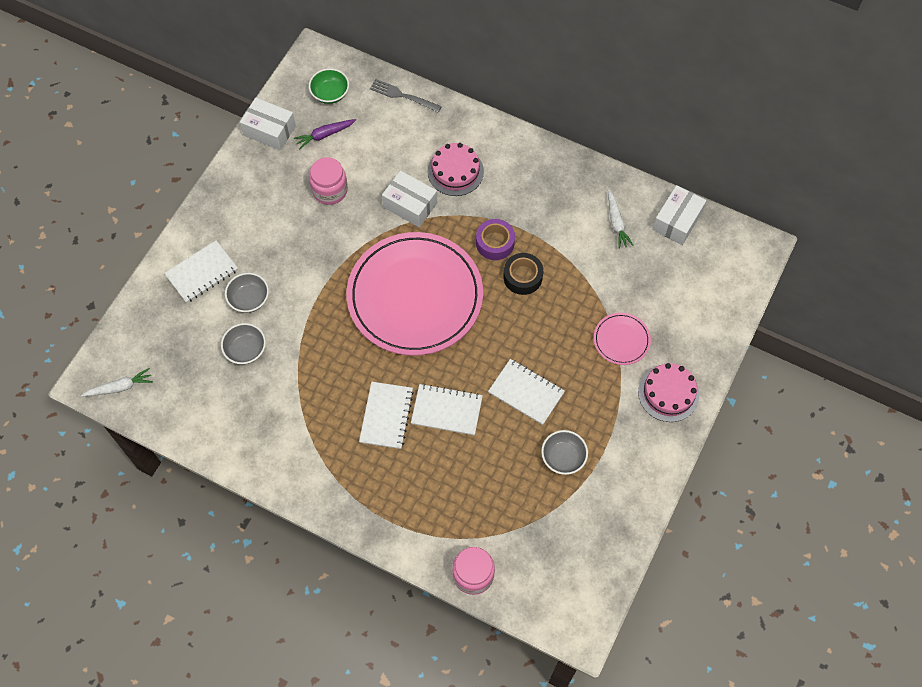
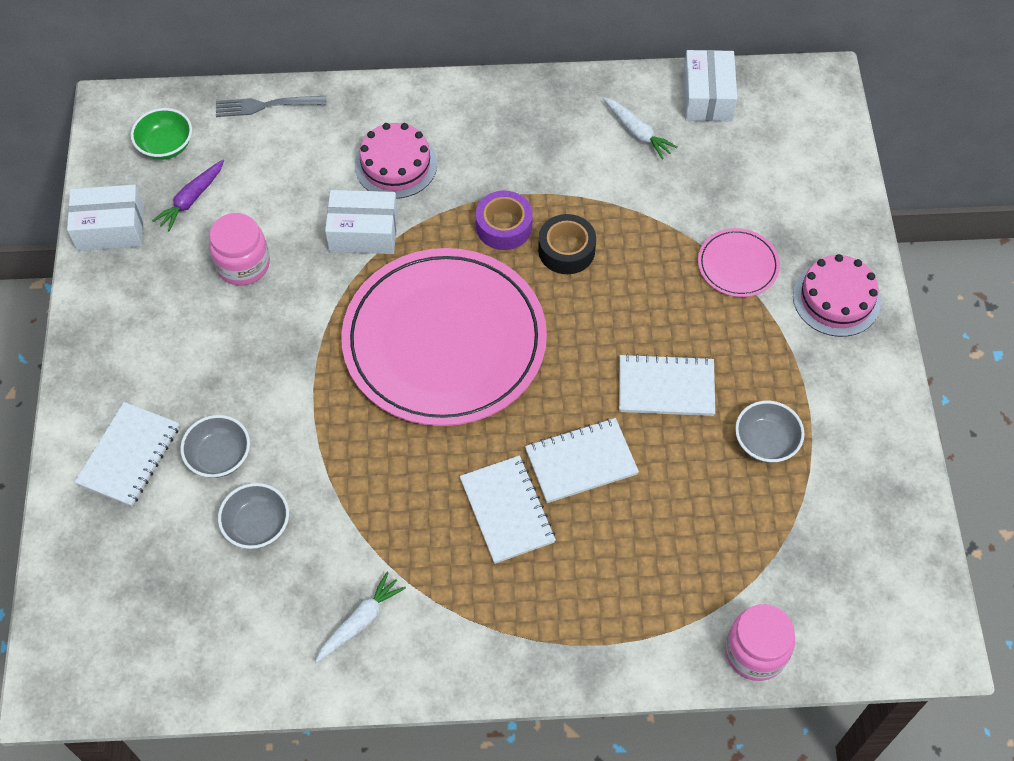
camera: 30 degrees left, 5 degrees down
(120, 387) = (103, 672): white carrot -> white carrot (360, 621)

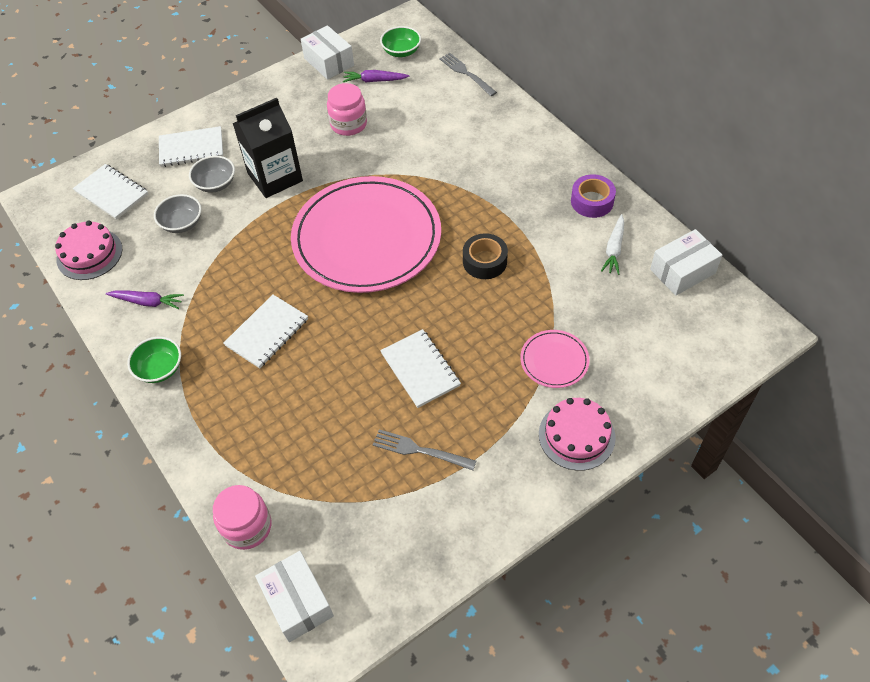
camera: 60 degrees right, 5 degrees down
(265, 386) = (275, 177): none -> black carton
(360, 621) = (147, 302): white carrot -> purple carrot
(363, 232) = (414, 161): white box -> white box (297, 602)
(395, 165) = (476, 148): pink cake -> pink cake (89, 254)
(477, 651) = (160, 369): none -> green bowl
(504, 226) = (476, 221): purple tape -> purple tape (592, 201)
(581, 462) = (328, 352): white notebook -> white notebook (111, 193)
(765, 442) = (419, 450): grey bowl -> grey fork

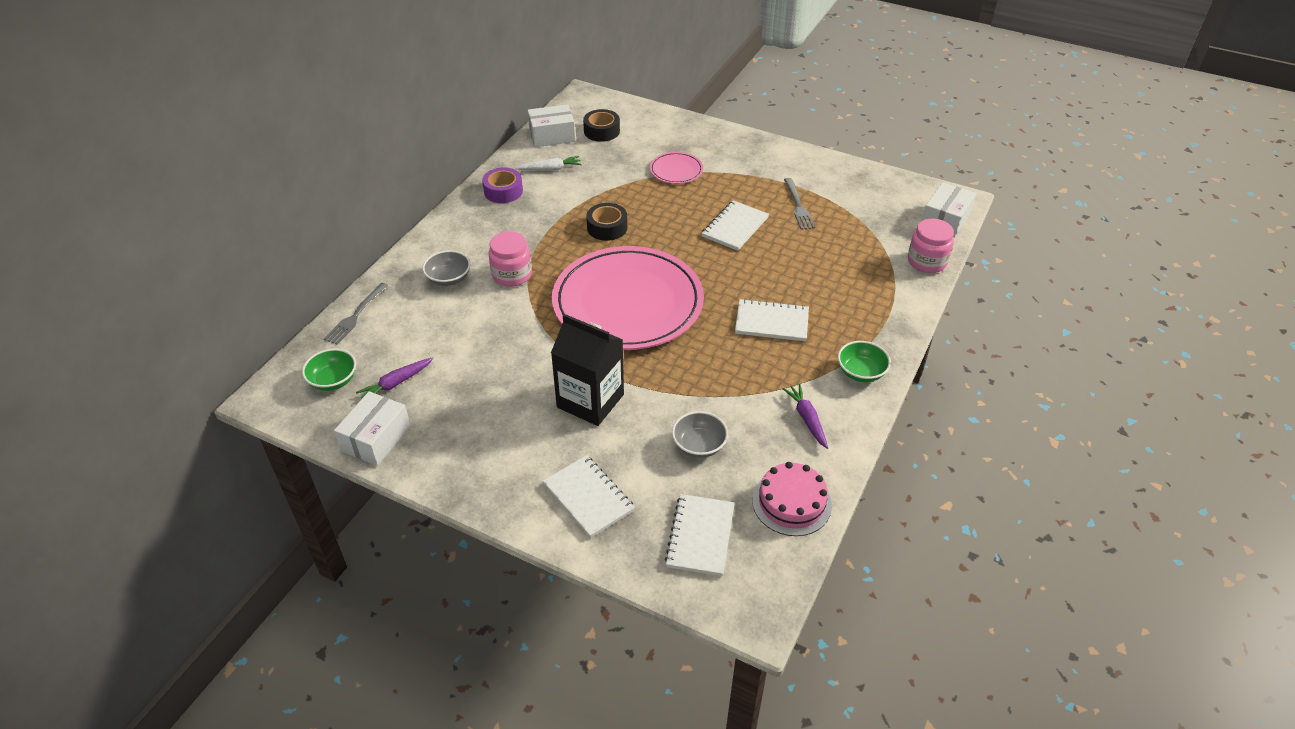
camera: 120 degrees left, 10 degrees down
(215, 184) = (628, 446): grey bowl -> grey bowl (449, 279)
(348, 124) = (479, 376): pink jar -> pink jar (512, 275)
(374, 81) = (396, 383): purple carrot -> purple carrot turned 75 degrees clockwise
(576, 435) = (727, 147): pink cake -> none
(672, 320) = (601, 131): none -> black tape
(682, 271) = (552, 135): white box -> white box turned 45 degrees counterclockwise

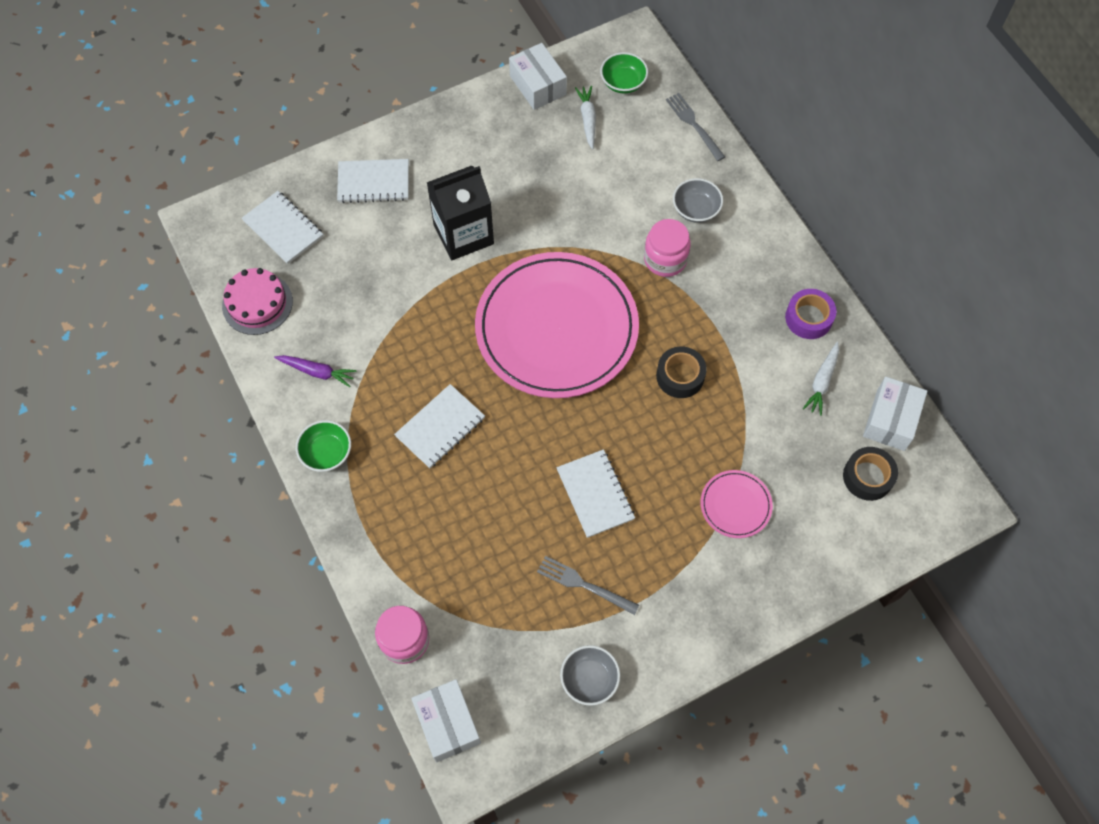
camera: 125 degrees right, 20 degrees up
(396, 383) = (587, 119): purple carrot -> white carrot
(699, 445) = (358, 279): grey bowl -> grey bowl (589, 679)

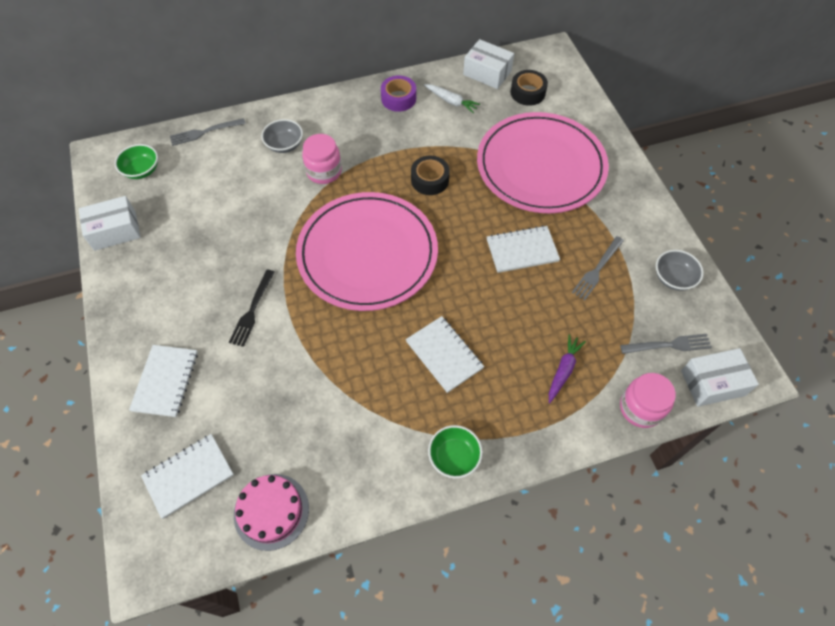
camera: 80 degrees left, 5 degrees down
(317, 372) = (365, 457): purple carrot -> purple carrot (563, 370)
(463, 234) = (252, 311): black carton -> black fork
(491, 673) = (669, 345): none -> grey fork
(587, 119) = (168, 200): white carrot -> none
(735, 505) = (540, 166): pink plate -> pink plate, size x2.42

